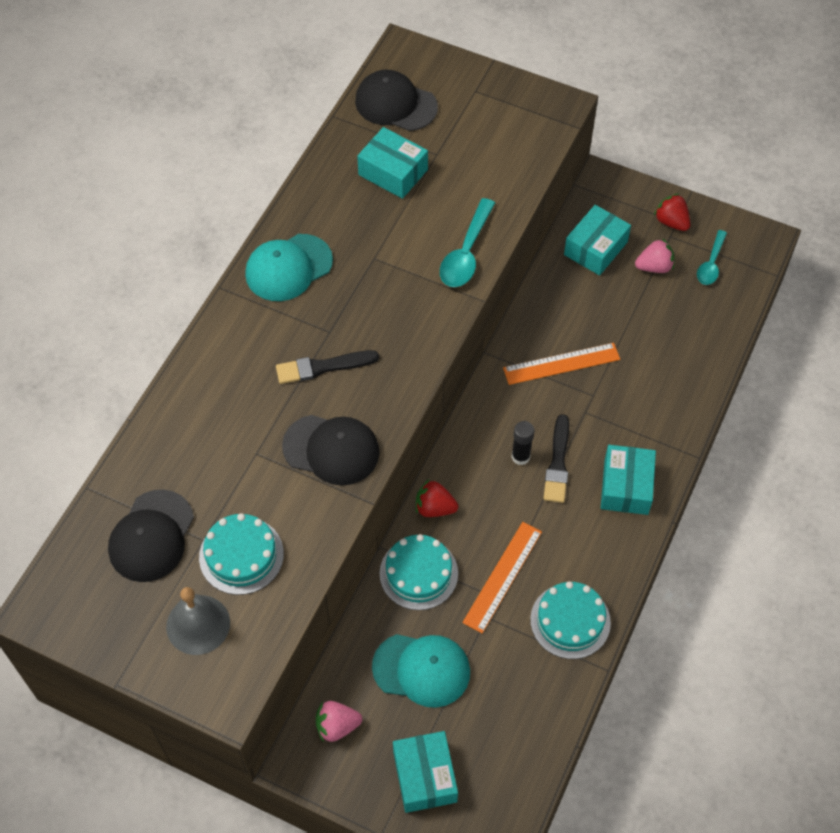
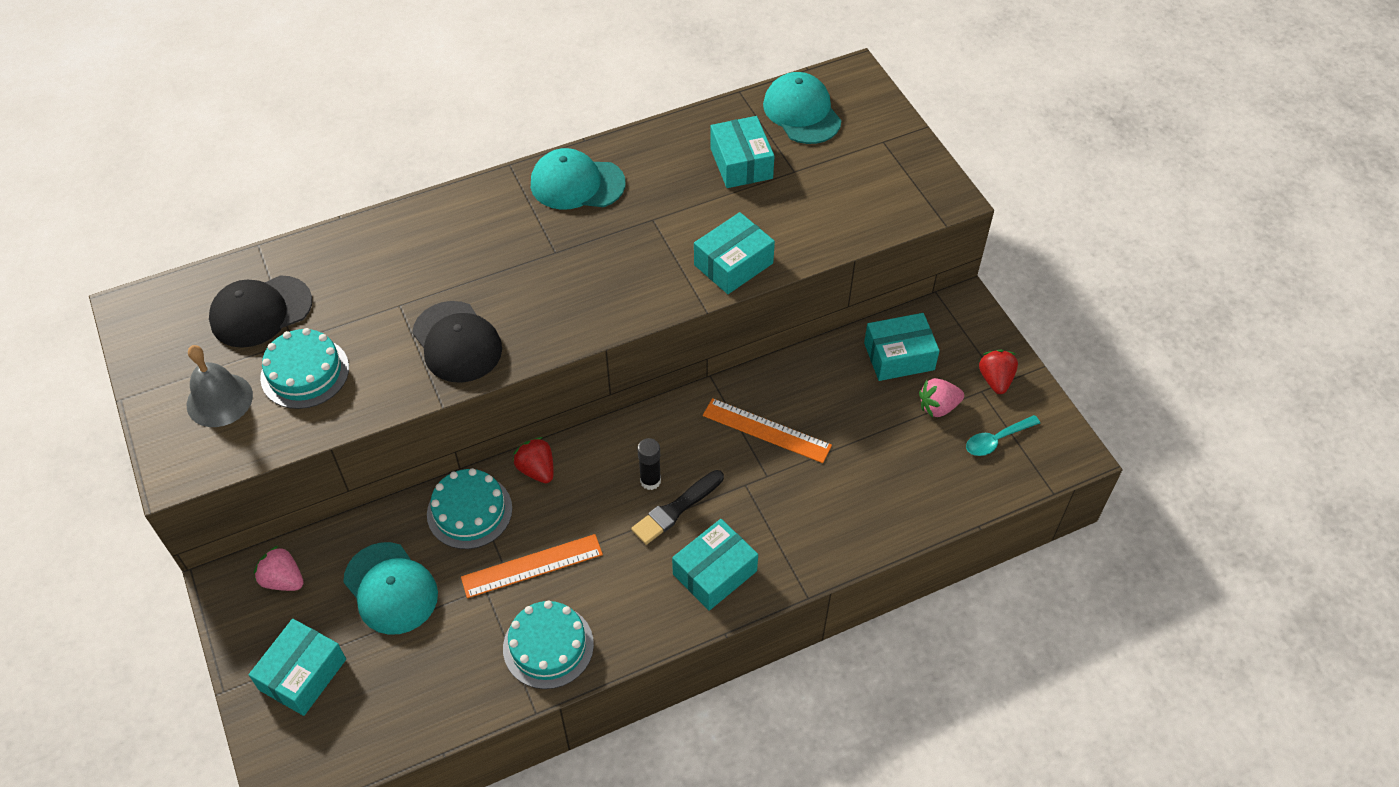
camera: 40 degrees right, 5 degrees down
(322, 367) = (520, 275): black brush -> none
(395, 104) = (802, 112): black cap -> turquoise cap
(466, 253) = (733, 264): turquoise spoon -> turquoise box
(654, 267) = (938, 407): pink strawberry -> pink strawberry turned 135 degrees clockwise

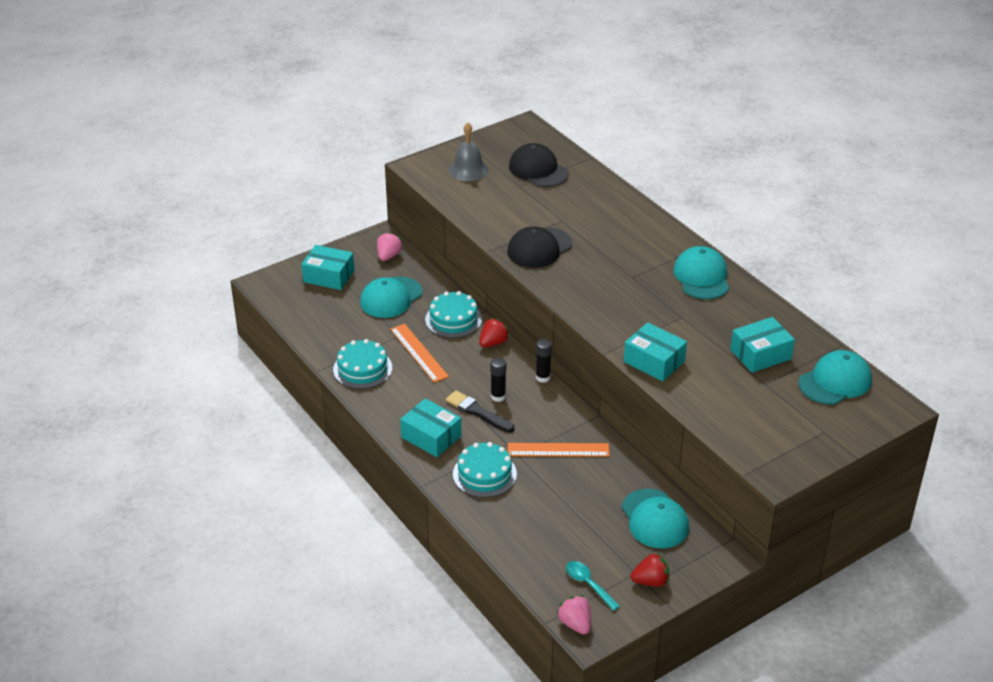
camera: 80 degrees right, 15 degrees down
(305, 372) = (497, 195): turquoise cake -> turquoise cake (484, 474)
(624, 423) = (543, 377): none -> black glue stick
(766, 430) = (558, 450): orange ruler -> orange ruler turned 75 degrees clockwise
(899, 356) = (654, 519): turquoise box -> turquoise cap
(938, 407) = (610, 546): pink strawberry -> pink strawberry (575, 624)

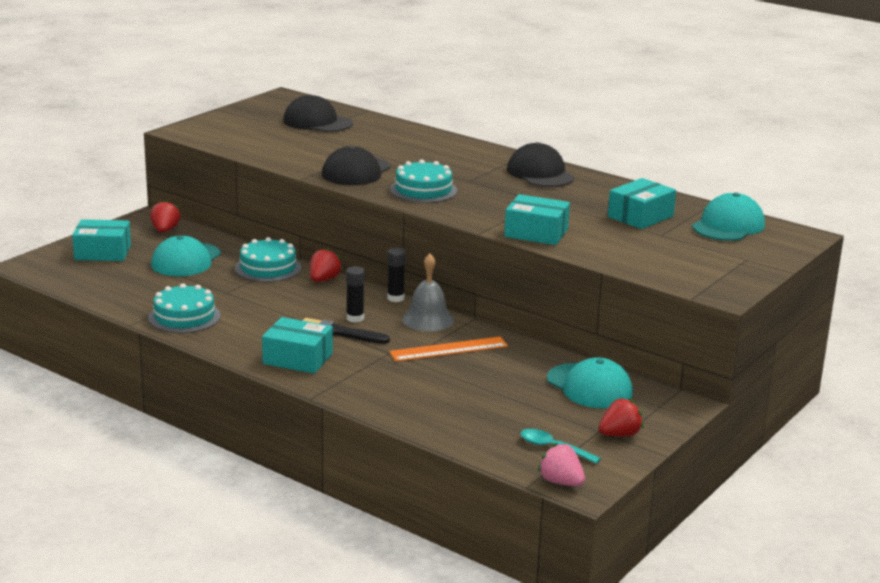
camera: 20 degrees left, 15 degrees down
(388, 256) = (165, 230): pink strawberry -> red strawberry
(419, 352) = (243, 297): orange ruler -> none
(468, 170) = (241, 128): grey bell -> grey bell (428, 319)
(484, 474) = (378, 379): turquoise cake -> turquoise cake (423, 190)
(701, 277) = (540, 173): turquoise cap -> black cap

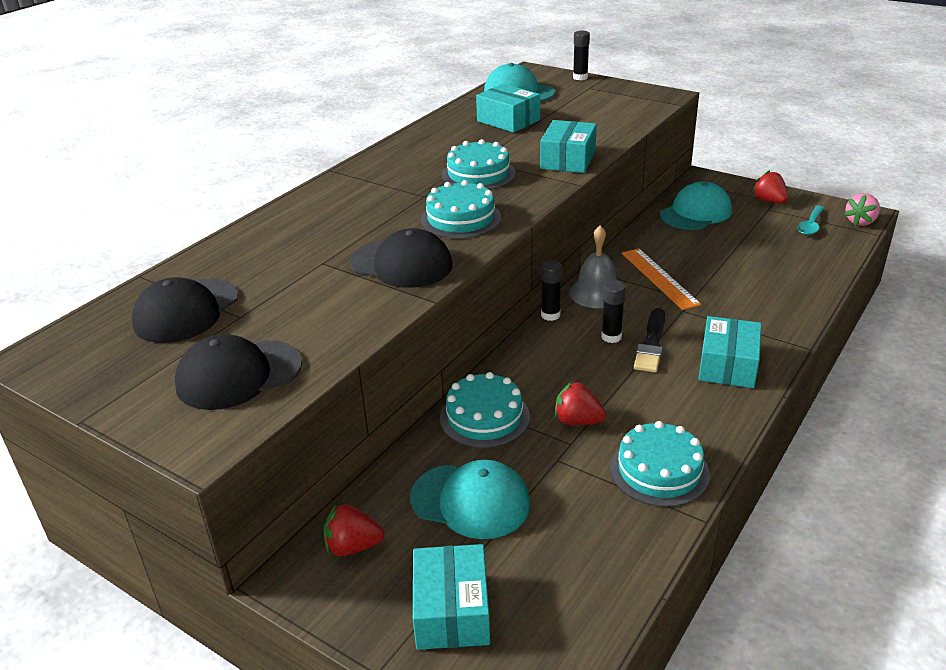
camera: 90 degrees left, 10 degrees up
(324, 280) = (512, 368): red strawberry -> red strawberry (577, 421)
(509, 199) = (478, 174): none -> turquoise cake
(540, 173) = (398, 162): black cap -> black cap (239, 375)
(782, 257) = (580, 77): none -> black glue stick

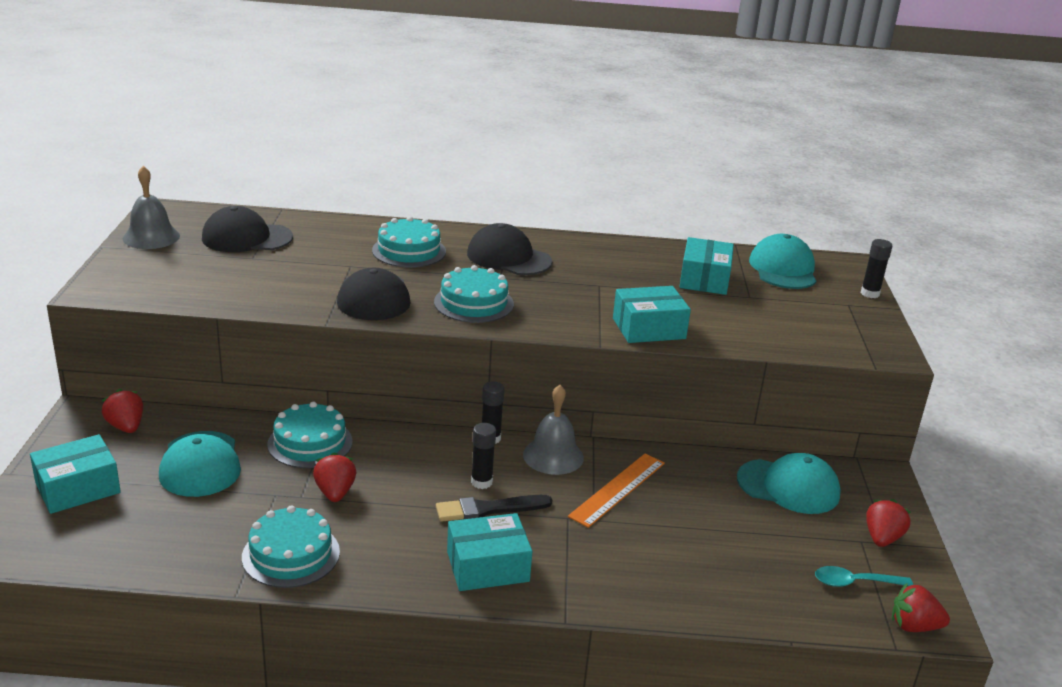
camera: 55 degrees right, 5 degrees down
(101, 378) = (151, 237): none -> grey bell
(239, 375) = (179, 279): black cap -> black cap (509, 258)
(478, 174) = (568, 291): turquoise cake -> turquoise cake (409, 251)
(860, 222) = (914, 626): pink strawberry -> red strawberry

